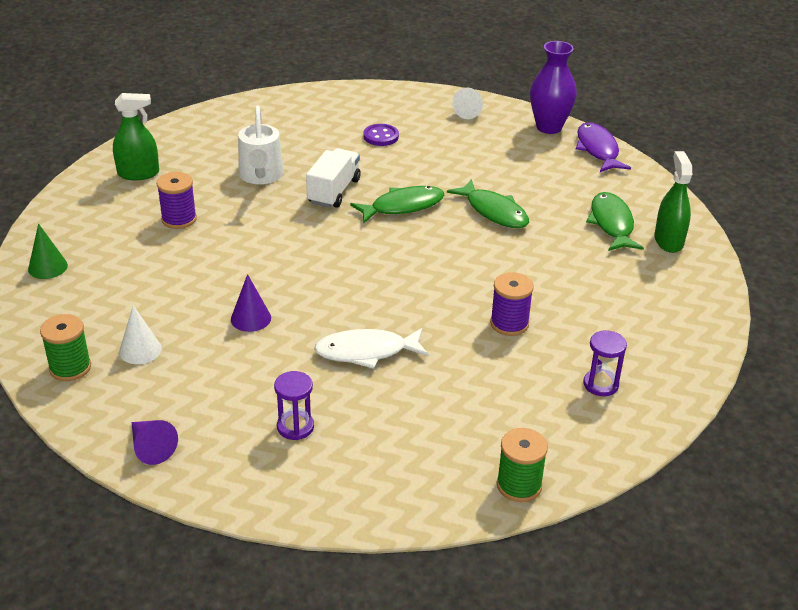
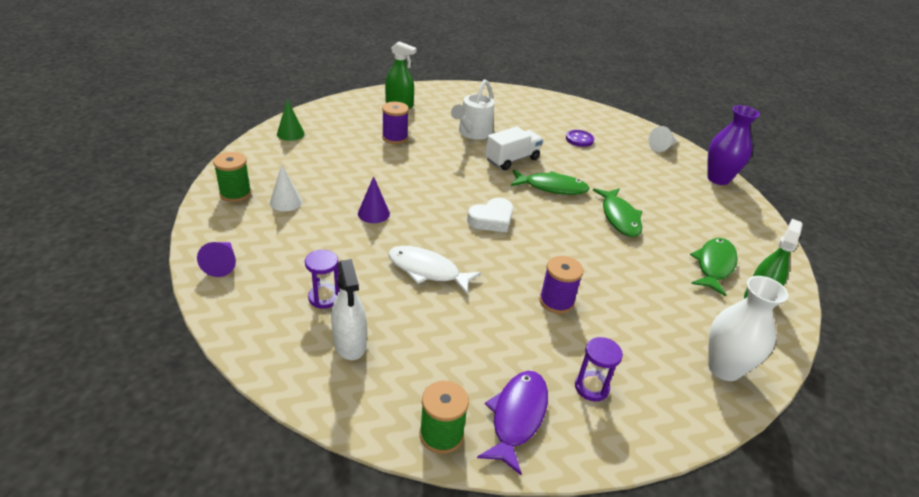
camera: 30 degrees right, 0 degrees up
(365, 455) = (350, 343): none -> white spray bottle
(376, 269) = (491, 219): none -> white heart
(598, 149) = (748, 208): purple fish -> purple fish (517, 417)
(686, 315) = (724, 368): none -> white vase

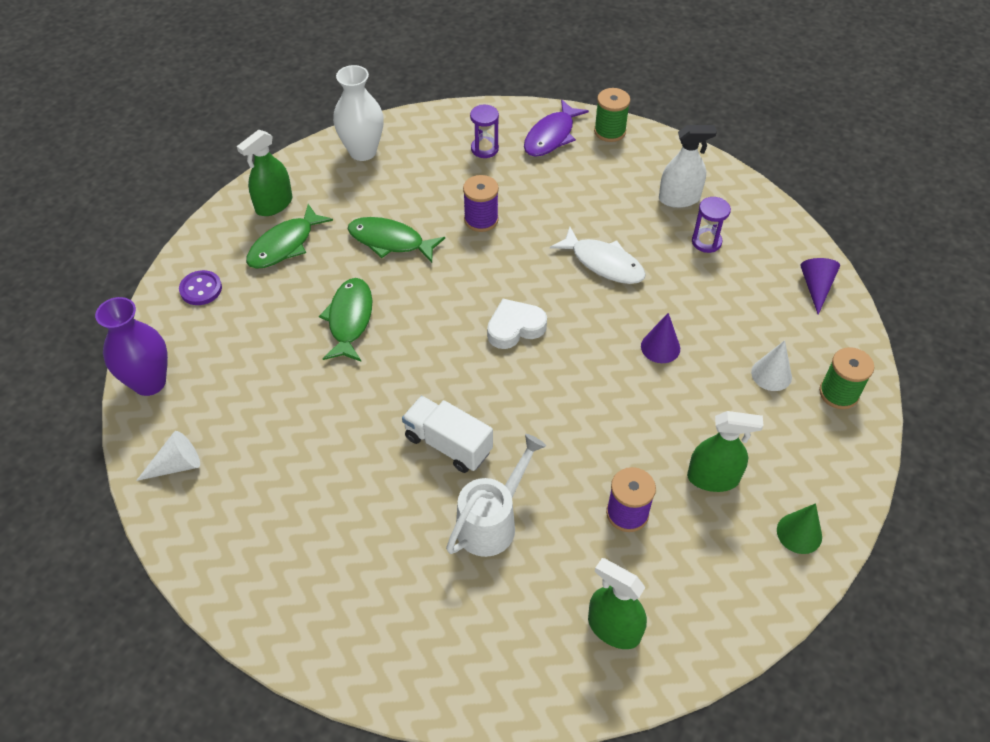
camera: 165 degrees left, 15 degrees up
(340, 152) = (713, 478): none -> green spray bottle
(350, 343) = (679, 198): white spray bottle -> white spray bottle turned 90 degrees clockwise
(512, 160) = (448, 444): white truck -> white truck turned 60 degrees clockwise
(552, 187) = (412, 379): green fish -> green fish (390, 241)
(579, 139) = (310, 494): purple button -> purple button (201, 289)

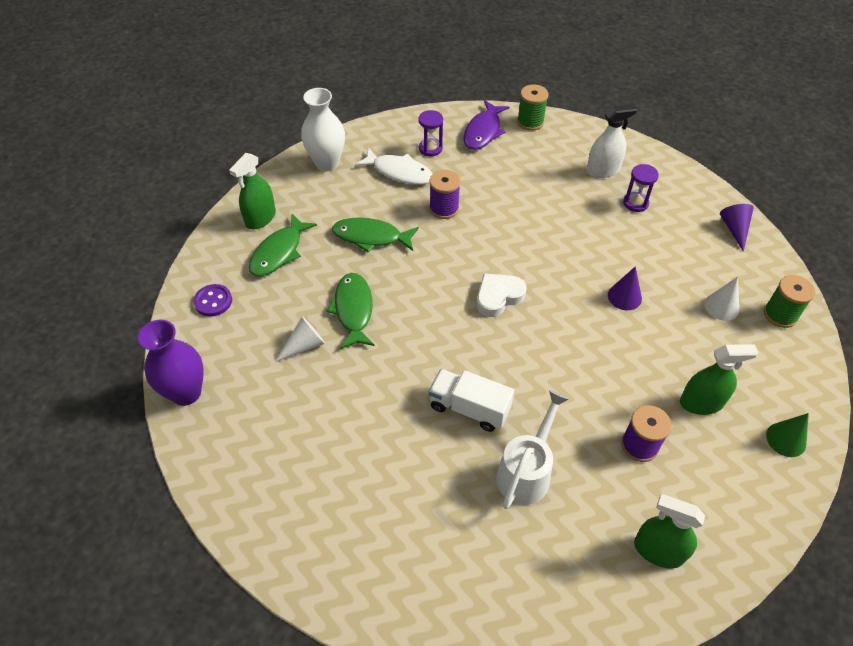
camera: 10 degrees left, 0 degrees up
(176, 465) = (230, 465): white cone -> white cone (304, 345)
(603, 263) = (557, 232): white fish -> white fish (399, 172)

